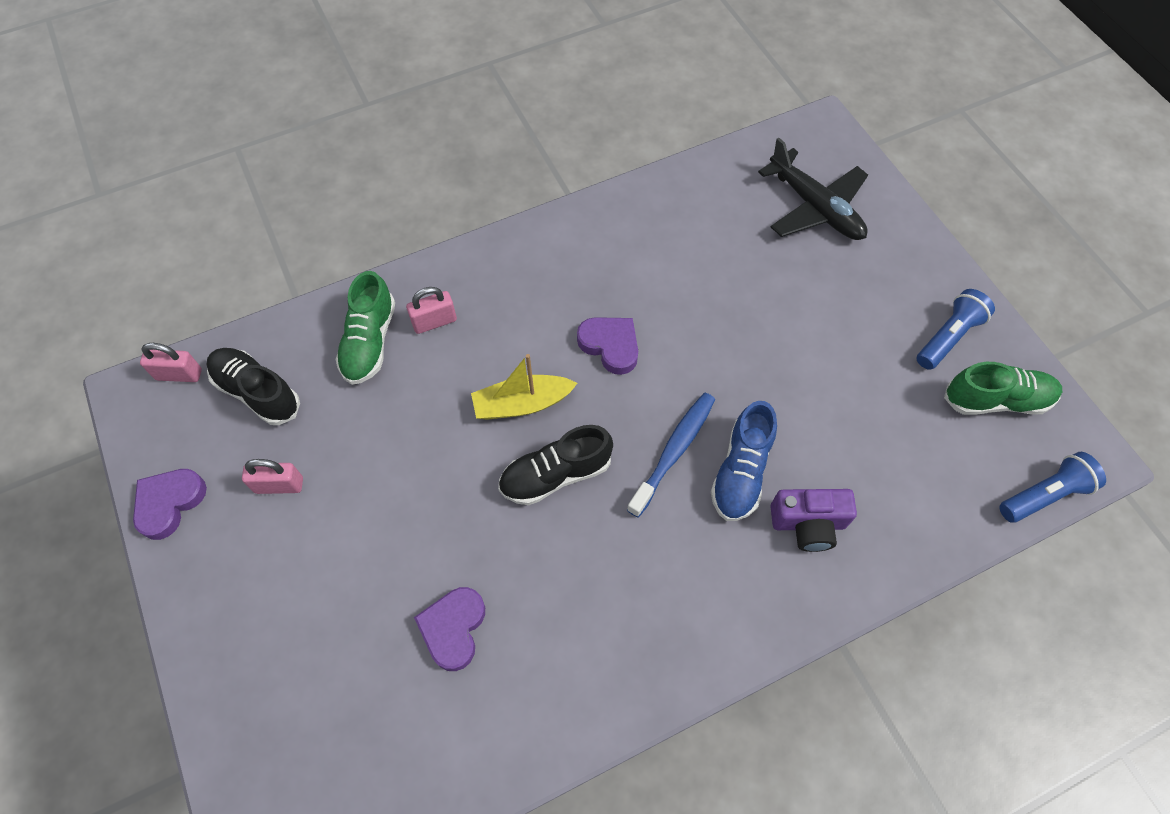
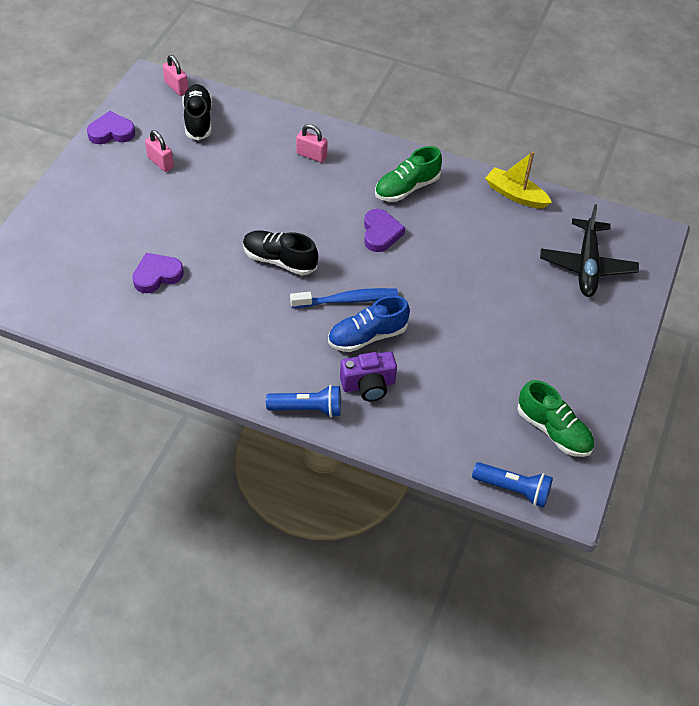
camera: 45 degrees right, 10 degrees down
(369, 342) = (271, 139): green shoe -> green shoe (407, 188)
(522, 404) = (304, 221): yellow boat -> yellow boat (515, 195)
(808, 524) = (368, 385): purple camera -> purple camera turned 60 degrees counterclockwise
(948, 337) = (571, 382): blue flashlight -> blue flashlight (307, 408)

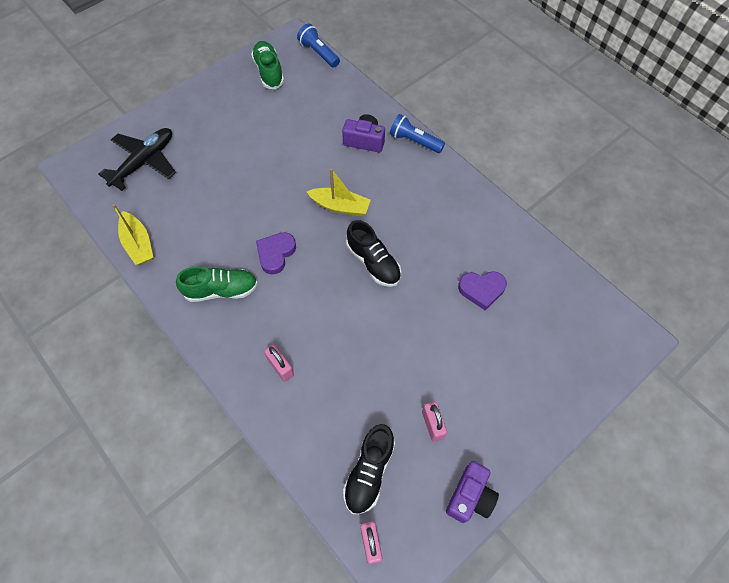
camera: 150 degrees left, 10 degrees up
(111, 132) = (470, 496): purple heart -> purple camera
(347, 300) = (340, 206): blue toothbrush -> yellow boat
(367, 336) = (343, 173): blue shoe -> none

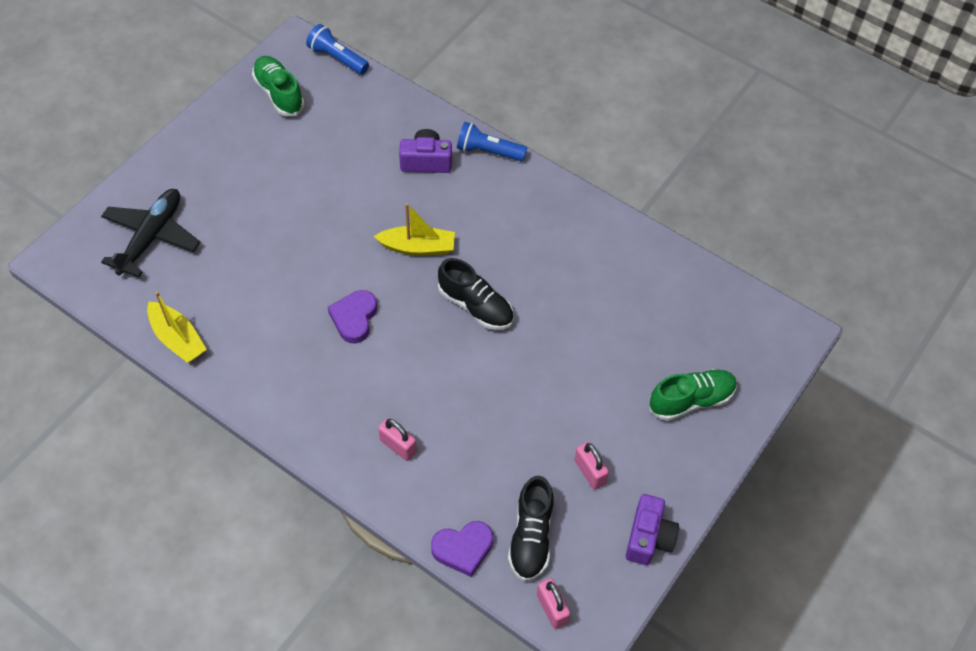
camera: 15 degrees left, 5 degrees down
(221, 290) = (300, 373): green shoe -> green shoe (691, 400)
(481, 290) = (610, 313): purple heart -> purple heart (463, 549)

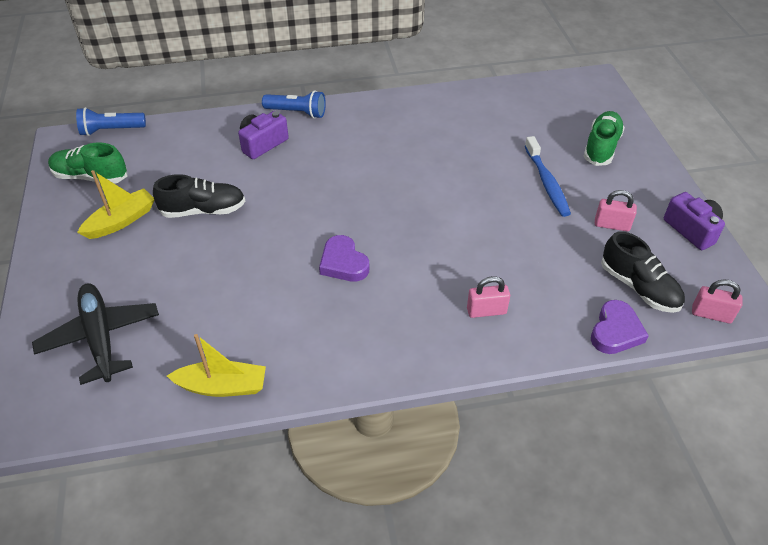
camera: 45 degrees left, 10 degrees down
(418, 247) = (327, 192): yellow boat -> yellow boat (121, 221)
(475, 306) = (413, 195): black shoe -> black shoe (203, 210)
(488, 151) = (297, 112): blue flashlight -> blue flashlight turned 135 degrees counterclockwise
(594, 389) = (547, 183): none -> blue toothbrush

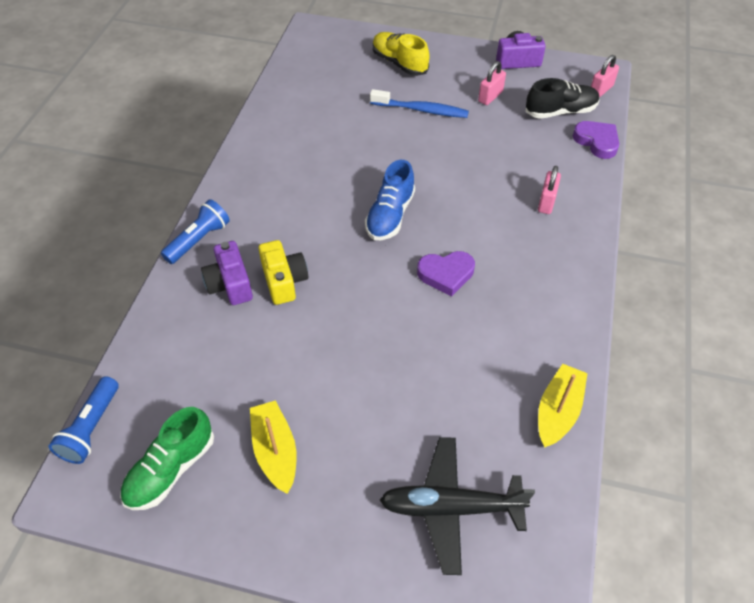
camera: 65 degrees left, 5 degrees up
(203, 210) = (306, 366): black shoe -> none
(281, 170) = (284, 281): none -> yellow camera
(391, 205) = (390, 215): none -> blue shoe
(601, 147) = (399, 63): green shoe -> yellow shoe

